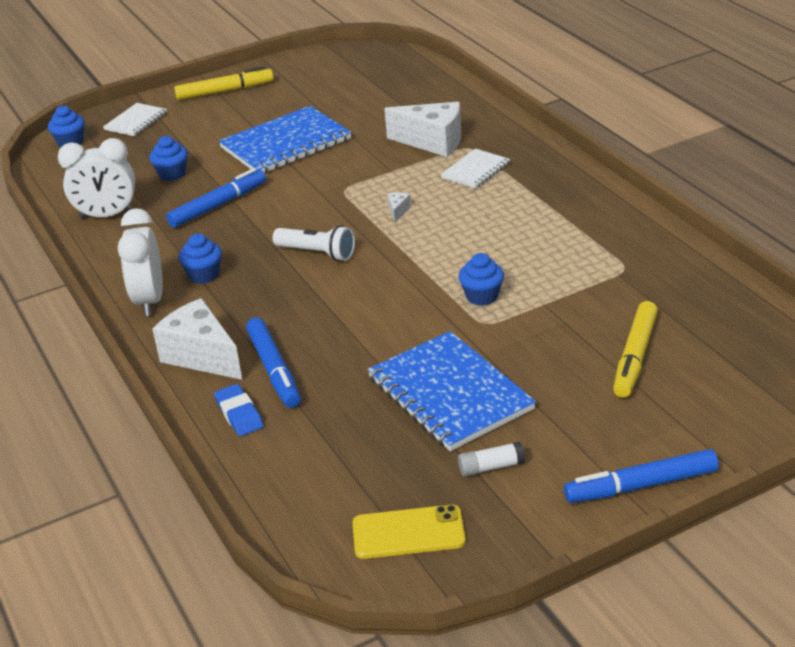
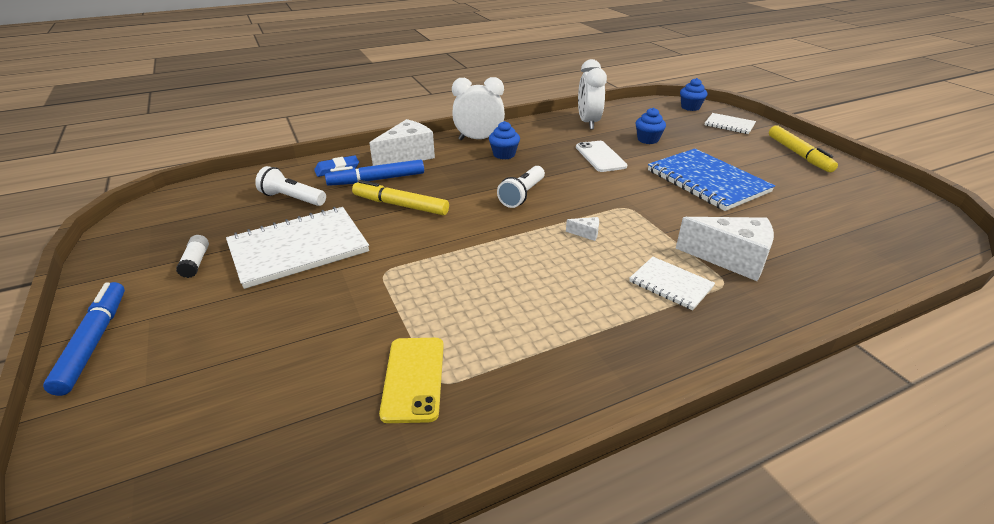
camera: 90 degrees right, 0 degrees up
(218, 205) = (600, 157): blue marker -> white phone
(329, 434) = (292, 198): none -> white flashlight
(408, 532) = (166, 225): yellow phone -> yellow phone (413, 378)
(433, 142) = (731, 259): white cheese -> white cheese turned 90 degrees counterclockwise
(450, 393) = (298, 248): blue notebook -> white notebook
(482, 296) = (427, 273): blue cupcake -> none
(635, 357) = (273, 366): yellow marker -> yellow marker (400, 205)

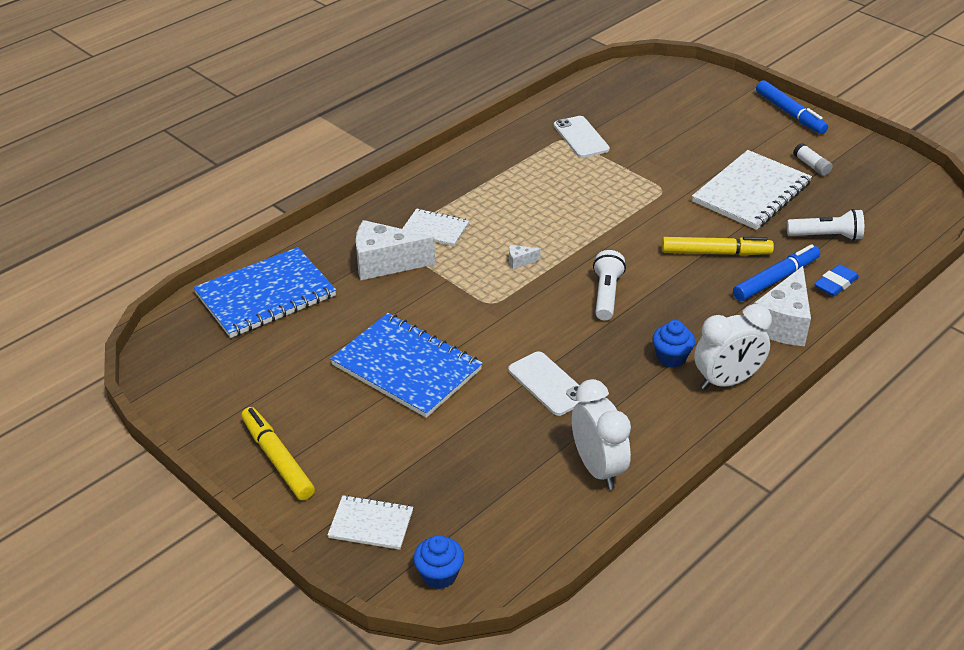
camera: 160 degrees right, 5 degrees up
(413, 378) = (581, 137): yellow phone -> white phone
(648, 140) = (494, 442): blue cupcake -> none
(859, 254) = (265, 295): none -> blue notebook

